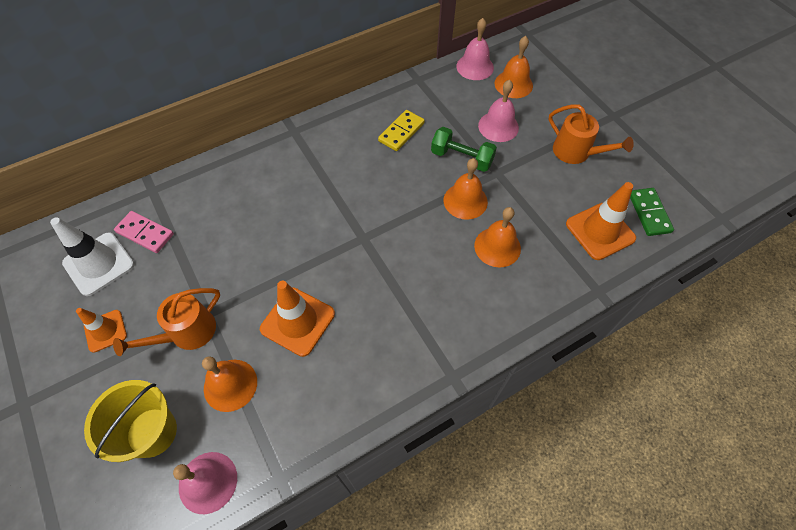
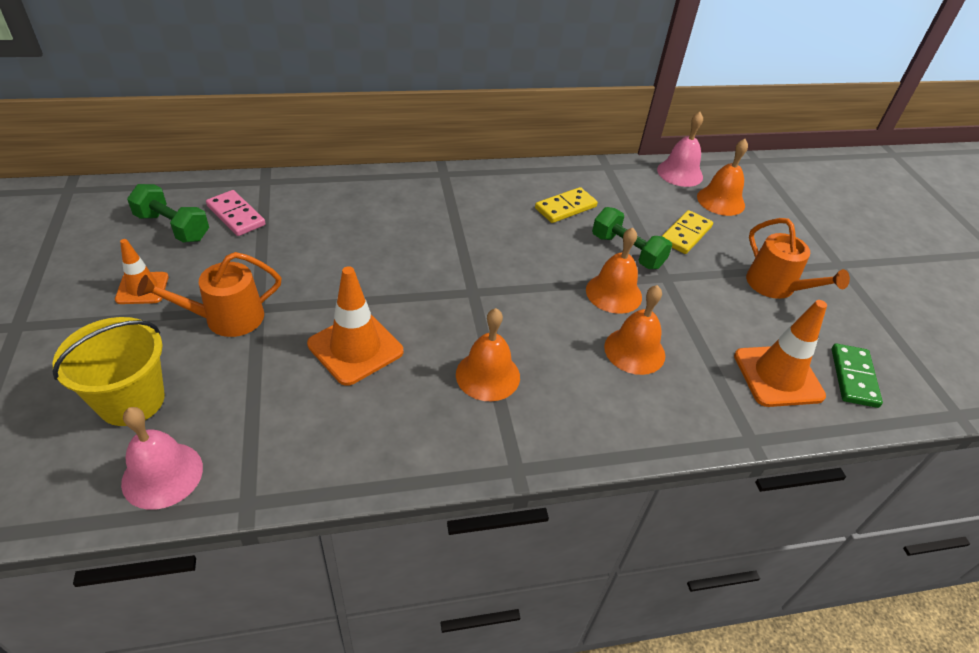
camera: 15 degrees right, 15 degrees down
(99, 264) = (173, 227): white traffic cone -> green dumbbell
(230, 385) = (245, 384): orange bell -> orange bell (488, 375)
(498, 126) = (685, 234): pink bell -> yellow domino

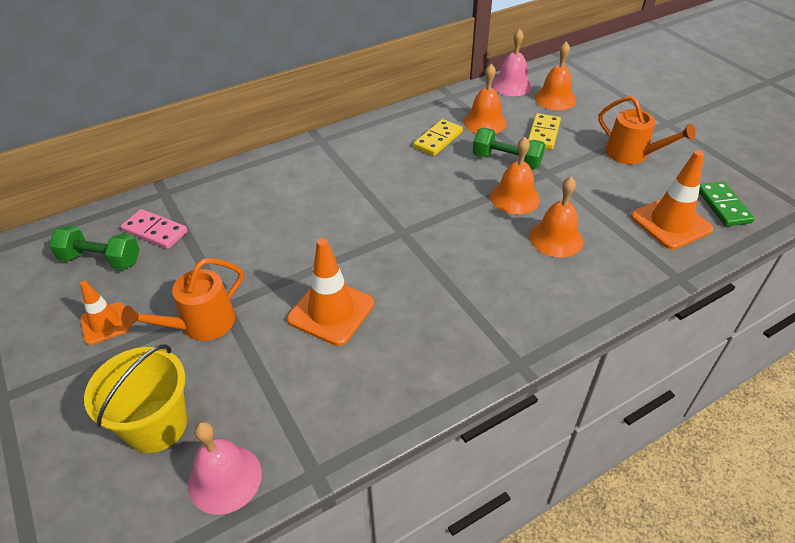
camera: 15 degrees left, 0 degrees up
(488, 375) = (453, 297): orange bell -> orange bell (485, 122)

